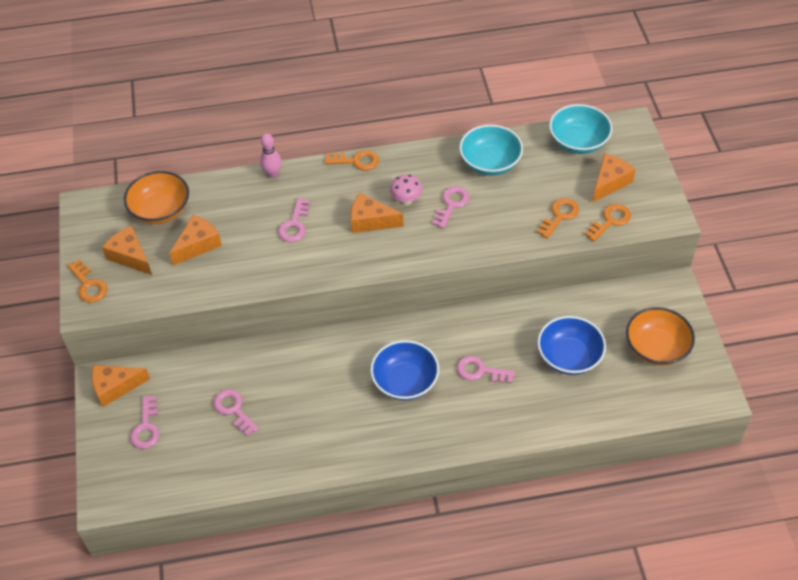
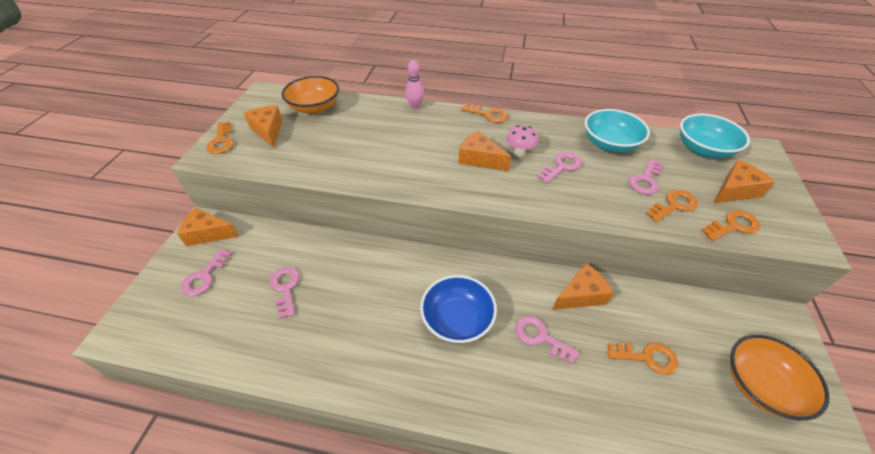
camera: 20 degrees right, 5 degrees down
(198, 245) = (325, 137): orange cheese -> orange cheese (580, 295)
(294, 225) = (412, 144): pink key -> pink key (645, 180)
(569, 356) = (647, 357): blue bowl -> orange key

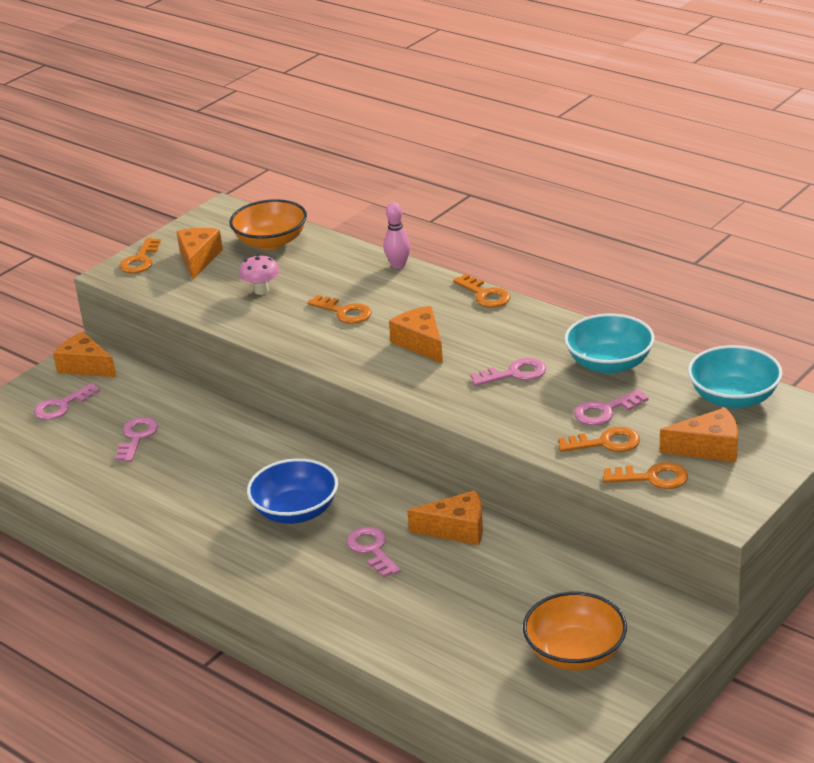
camera: 30 degrees right, 15 degrees down
(519, 152) = (478, 347): pink mushroom -> pink mushroom (261, 290)
(647, 357) = (473, 597): orange key -> orange key (344, 312)

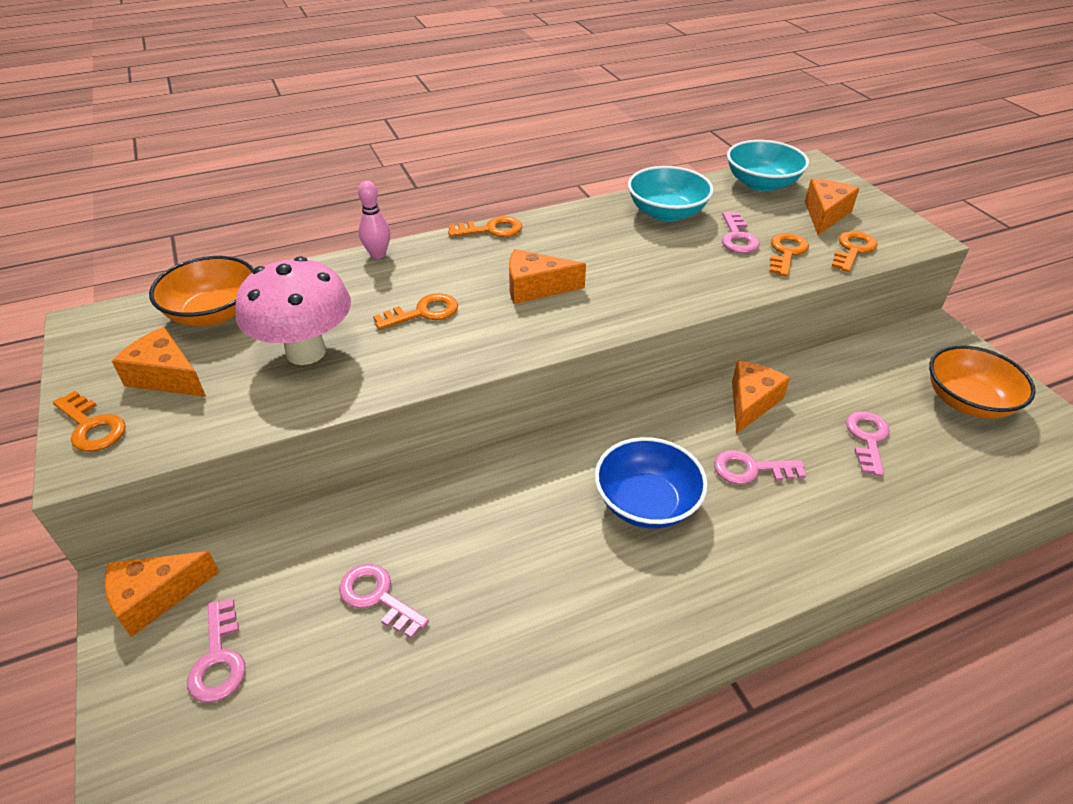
camera: 65 degrees left, 10 degrees up
(261, 290) = (306, 352): pink mushroom -> pink mushroom, size x2.02
(514, 373) = (639, 258): pink key -> pink key (867, 439)

